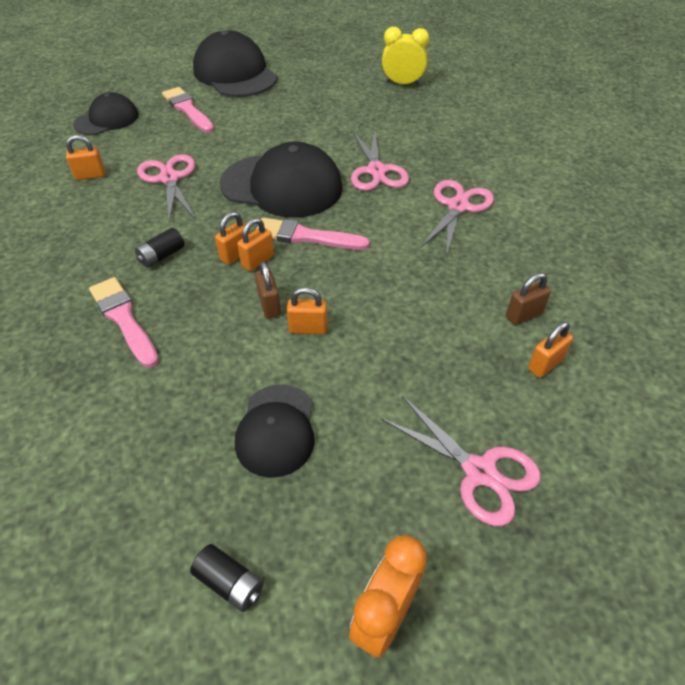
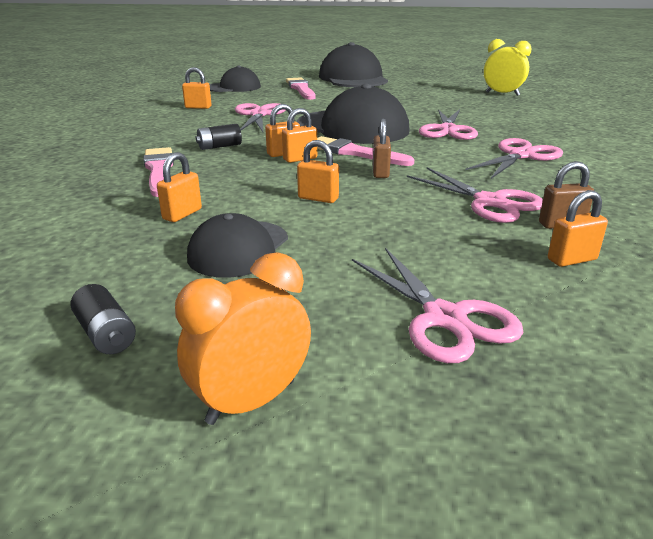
camera: 20 degrees right, 20 degrees down
(193, 390) = (182, 214): none -> orange padlock
(269, 306) = (291, 182): brown padlock -> brown padlock (380, 172)
(457, 294) = (490, 202): none -> pink scissors

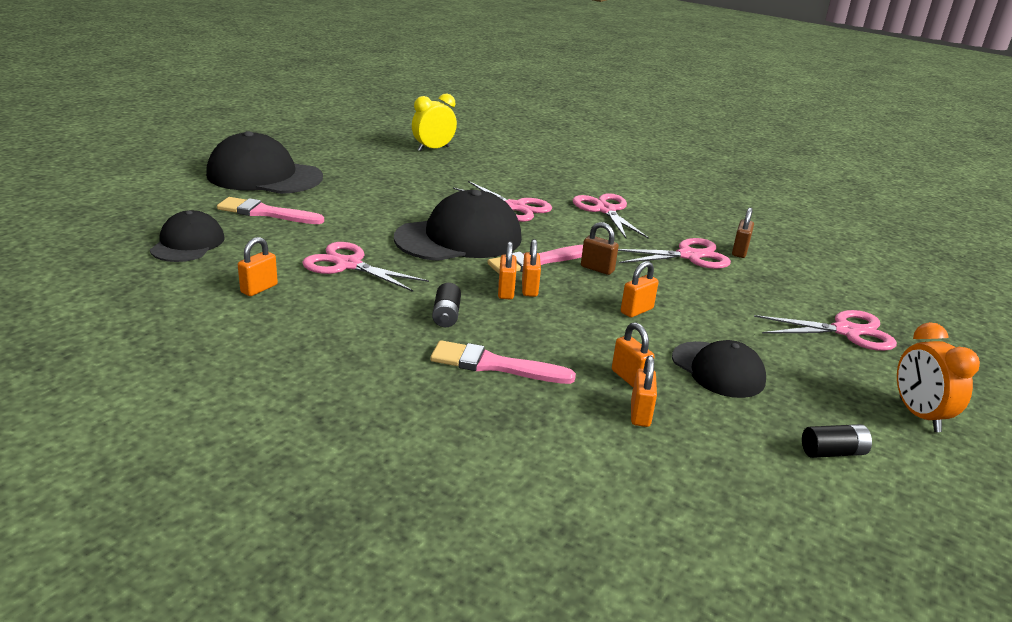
camera: 65 degrees left, 0 degrees up
(571, 259) = (789, 270): orange padlock -> orange padlock (640, 414)

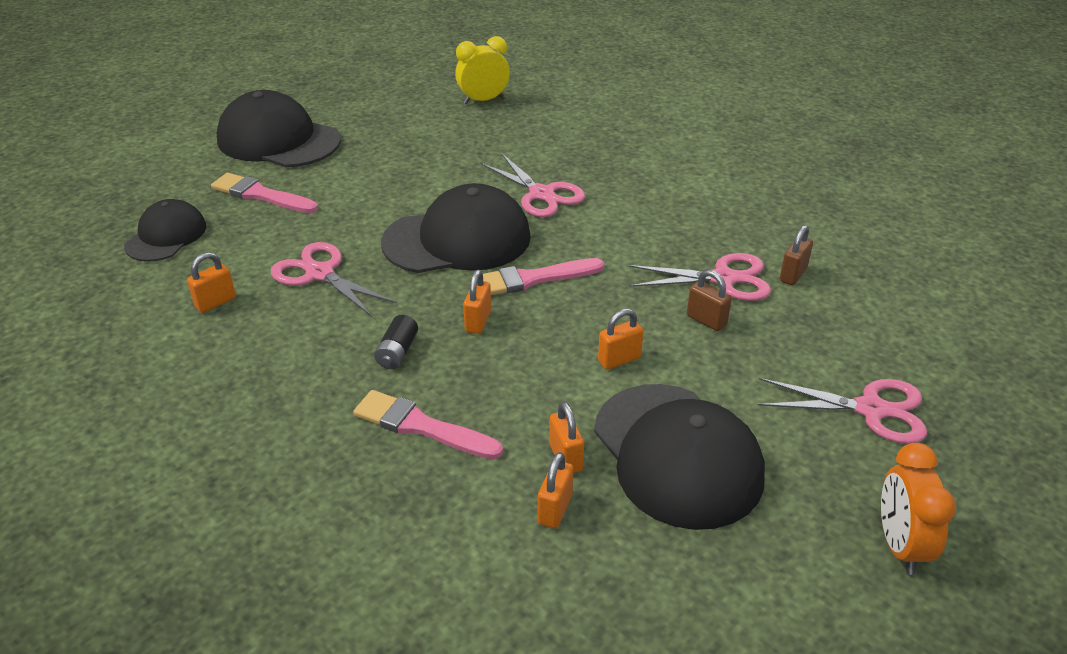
camera: 15 degrees right, 10 degrees up
(529, 289) = (506, 319): orange padlock -> none
(597, 269) = (600, 293): brown padlock -> brown padlock (706, 320)
(605, 210) = (651, 202): pink scissors -> none
(718, 370) = (677, 455): black cap -> black cap, size x1.68
(832, 452) = (759, 587): black battery -> none

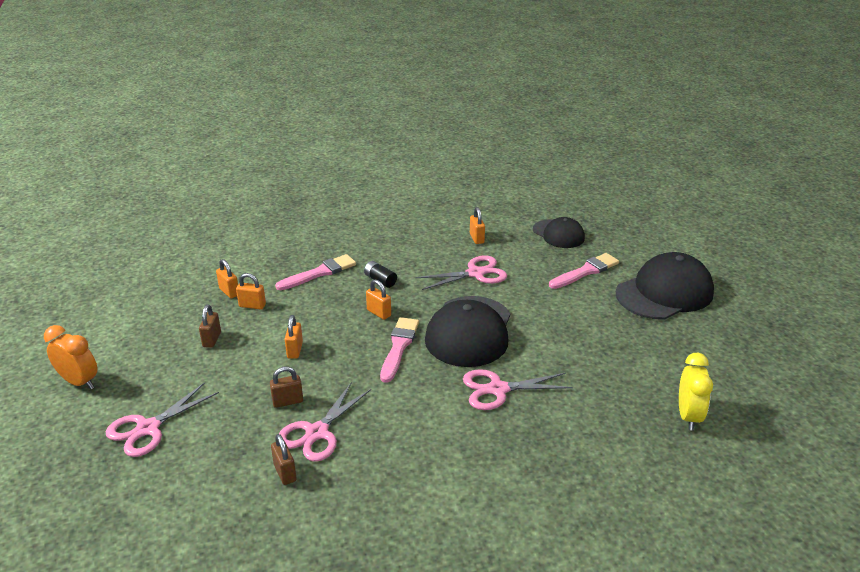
camera: 120 degrees right, 5 degrees down
(677, 455) = (212, 339): black cap -> brown padlock

